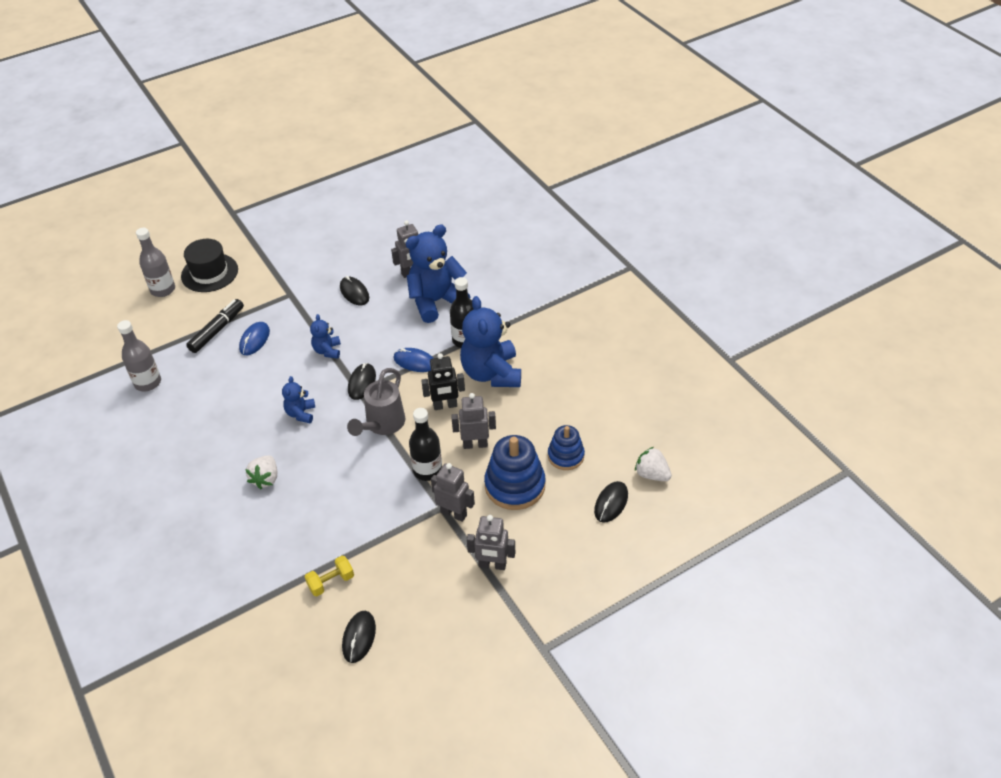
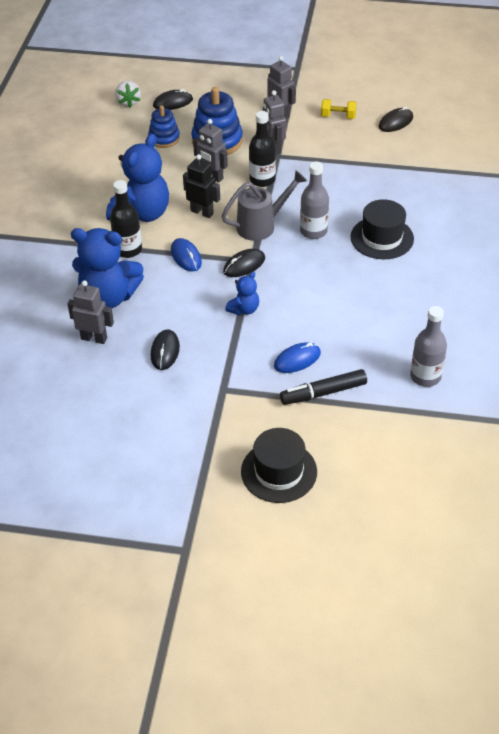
camera: 140 degrees left, 0 degrees up
(163, 290) = (343, 482): grey bottle -> grey bottle (313, 231)
(265, 479) = (382, 238): white strawberry -> black hat
(301, 413) = (314, 269): blue teddy bear -> none
(331, 582) = (388, 155): yellow dumbbell -> yellow dumbbell (338, 116)

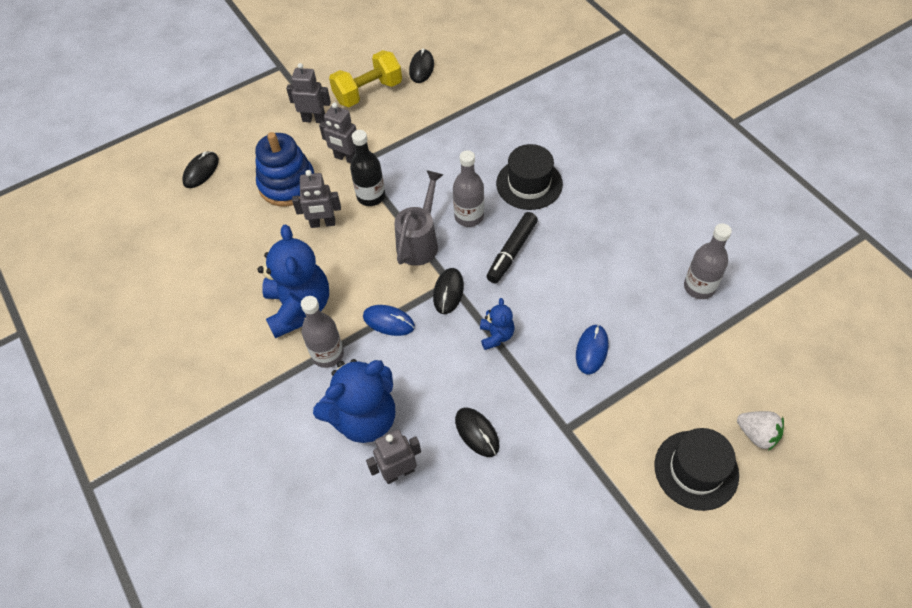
camera: 40 degrees left, 10 degrees up
(128, 102) = (155, 198): white strawberry -> white strawberry (757, 434)
(128, 250) = (327, 354): black bottle -> grey bottle
(164, 138) = (233, 214): blue stacking toy -> none
(202, 212) = (353, 266): black robot -> none
(323, 393) = (645, 365): black marker -> black marker (512, 252)
(338, 116) = (368, 92): yellow dumbbell -> yellow dumbbell, size x1.79

